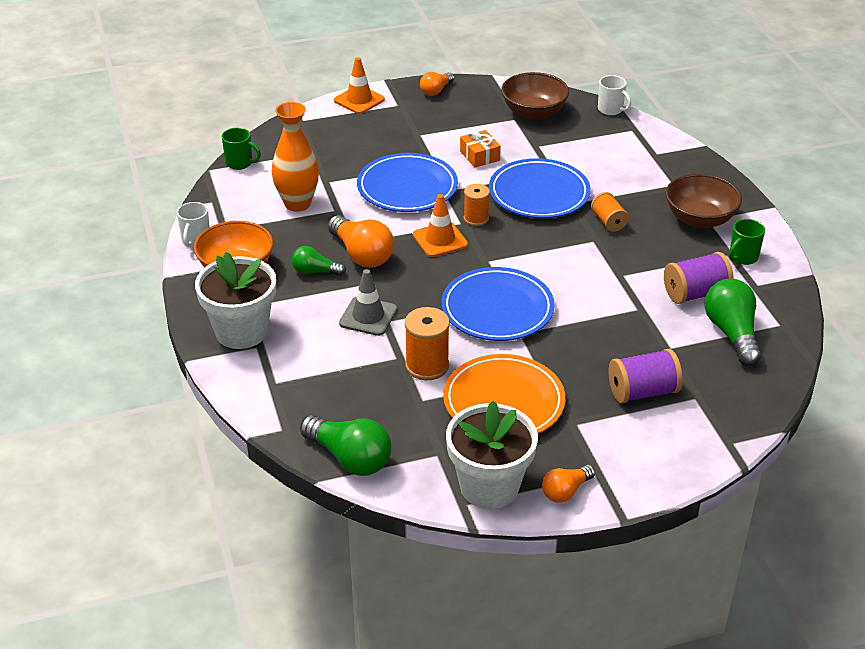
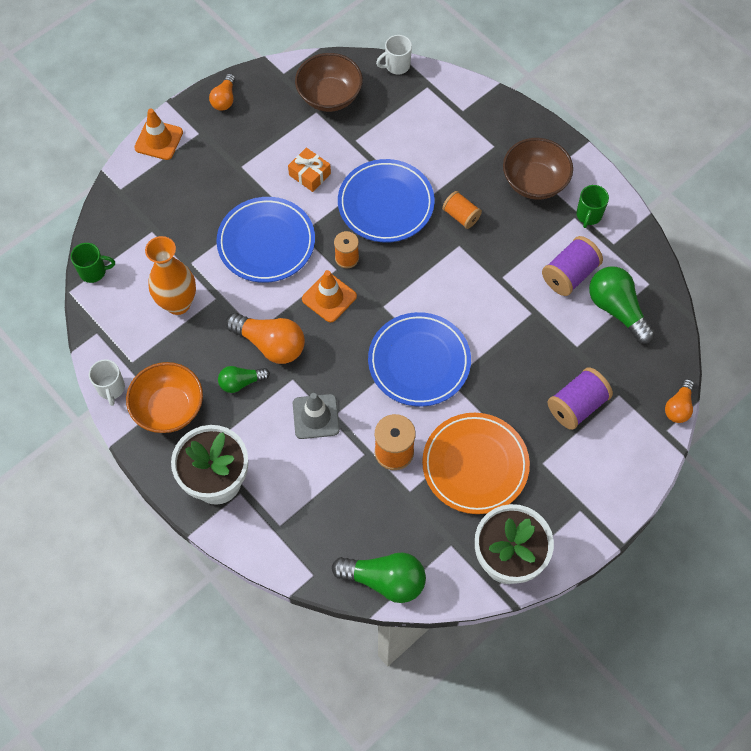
camera: 25 degrees left, 25 degrees up
(565, 491) = (566, 537): orange light bulb -> orange light bulb (678, 407)
(611, 110) = (396, 66): white mug -> white mug turned 135 degrees clockwise

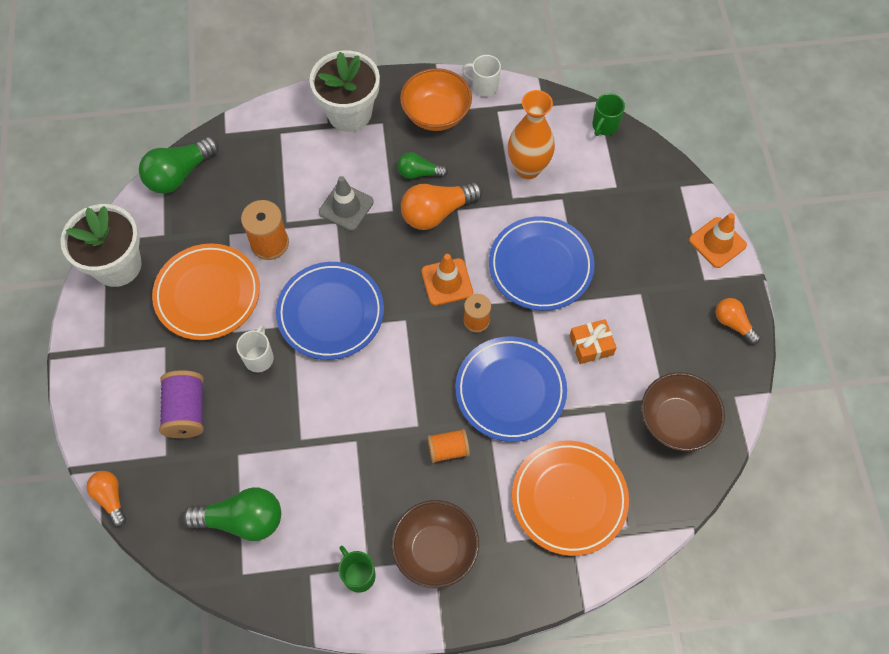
camera: 125 degrees right, 0 degrees up
(241, 382) = (419, 173): green light bulb -> green light bulb turned 105 degrees counterclockwise
(396, 66) = (675, 514): white mug -> white mug (259, 358)
(436, 127) = (569, 499): none -> orange plate
(569, 274) = (311, 504): purple spool -> none

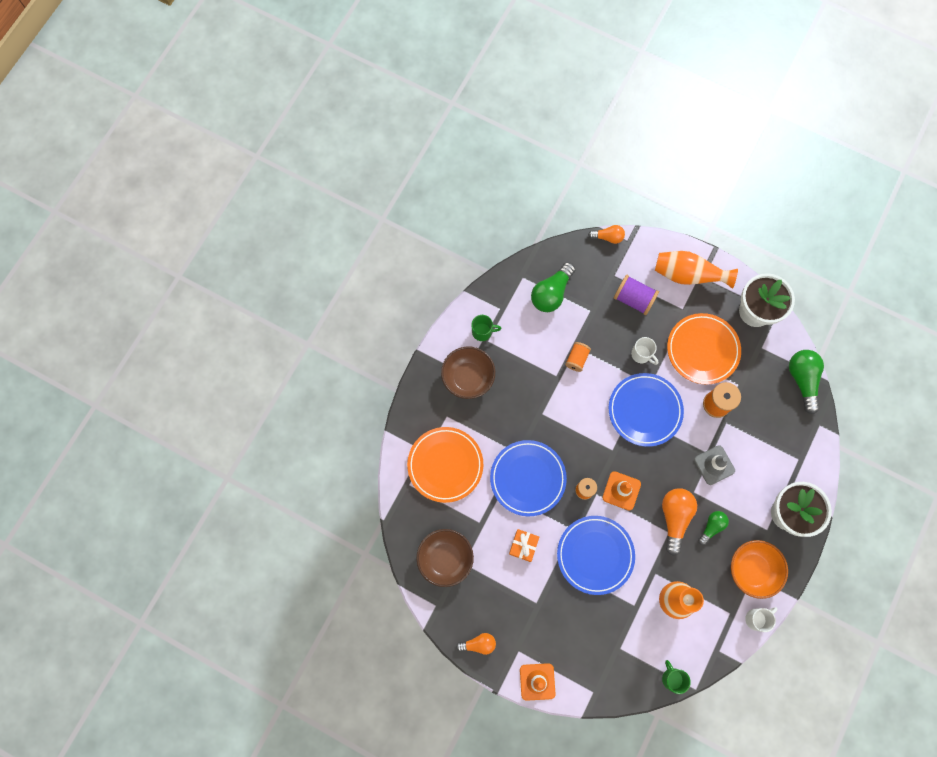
camera: 125 degrees right, 10 degrees up
(111, 367) = (687, 275): none -> orange vase
(448, 449) = (517, 420): orange spool -> orange spool (577, 359)

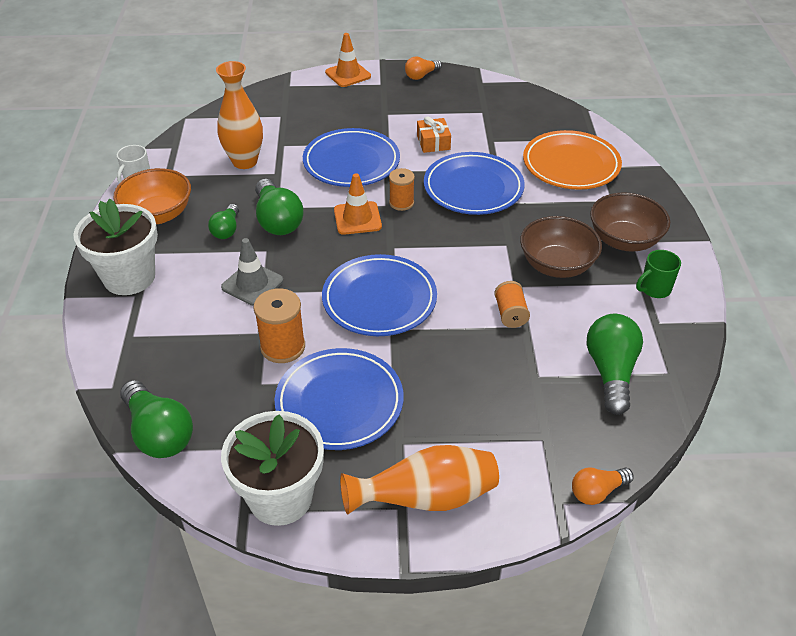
camera: 150 degrees right, 30 degrees down
(445, 558) = (503, 109): brown bowl -> brown bowl (556, 265)
(633, 299) = (488, 421): purple spool -> none
(641, 354) = (426, 357): white mug -> none
(672, 678) = (214, 116): green mug -> none
(674, 518) = (277, 220): orange light bulb -> green light bulb
(702, 350) = (339, 403): orange plate -> blue plate

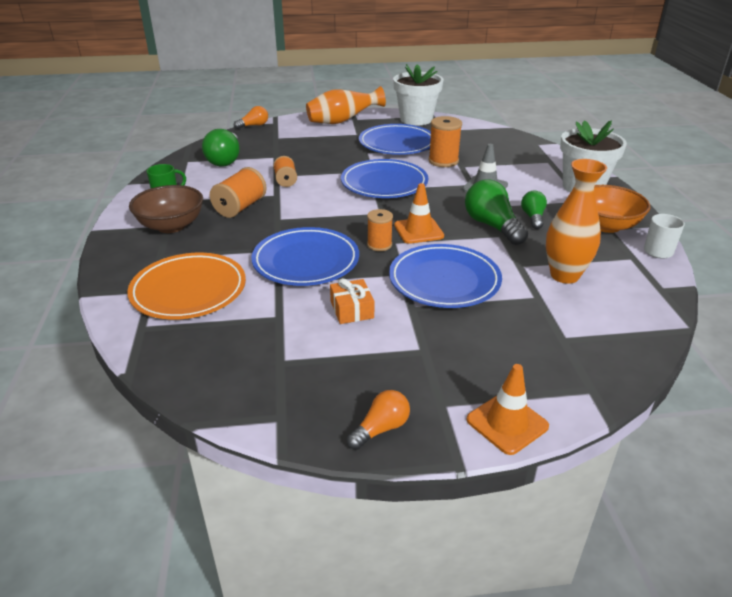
camera: 175 degrees right, 10 degrees down
(159, 433) = (494, 132): green light bulb -> none
(556, 265) = (240, 207): brown bowl -> orange spool

